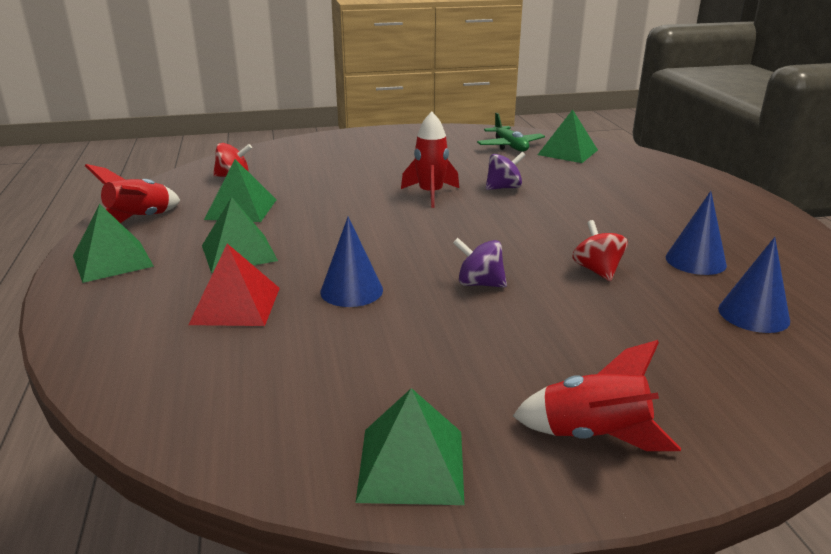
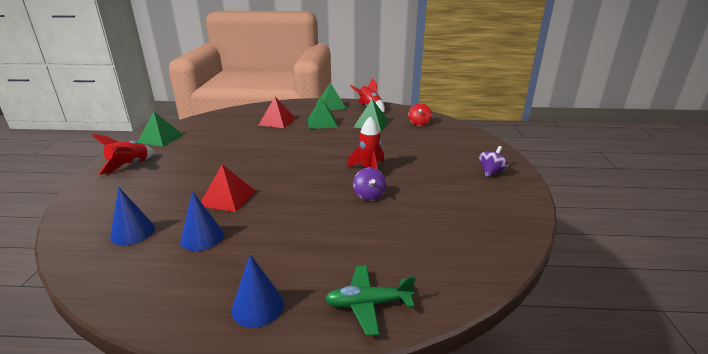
camera: 105 degrees right, 0 degrees up
(351, 290) = (269, 139): blue cone -> blue cone (258, 306)
(479, 284) = (247, 164): purple spinning top -> purple spinning top (491, 172)
(510, 146) = (473, 220): green plane -> green plane (368, 304)
(568, 152) = (451, 249): green pyramid -> none
(597, 270) = (227, 198): red spinning top -> red pyramid

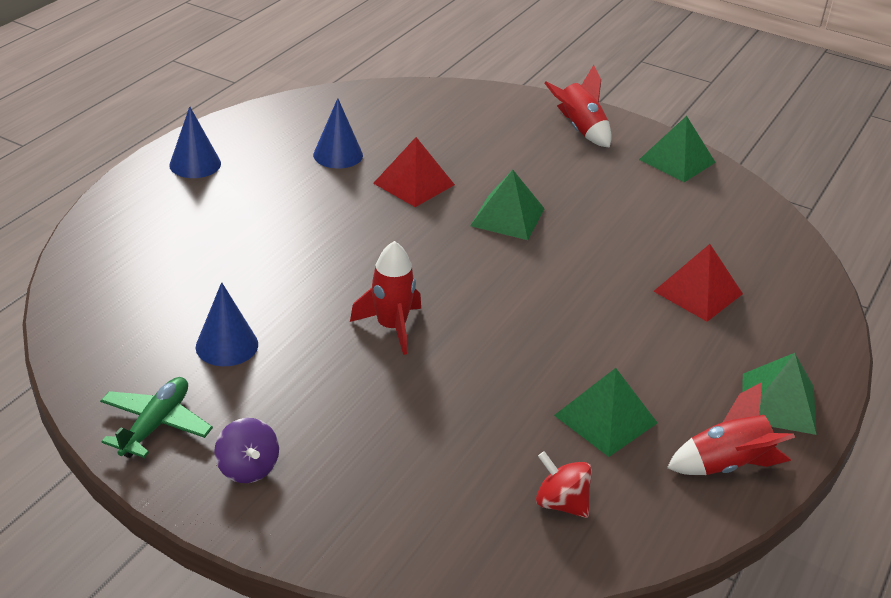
camera: 115 degrees right, 10 degrees up
(133, 232) = (390, 120): blue cone -> blue cone (227, 345)
(322, 122) = (656, 349): green pyramid -> green pyramid (507, 217)
(368, 304) = (127, 218): green plane -> green plane (156, 424)
(369, 195) = (310, 294): purple spinning top -> none

